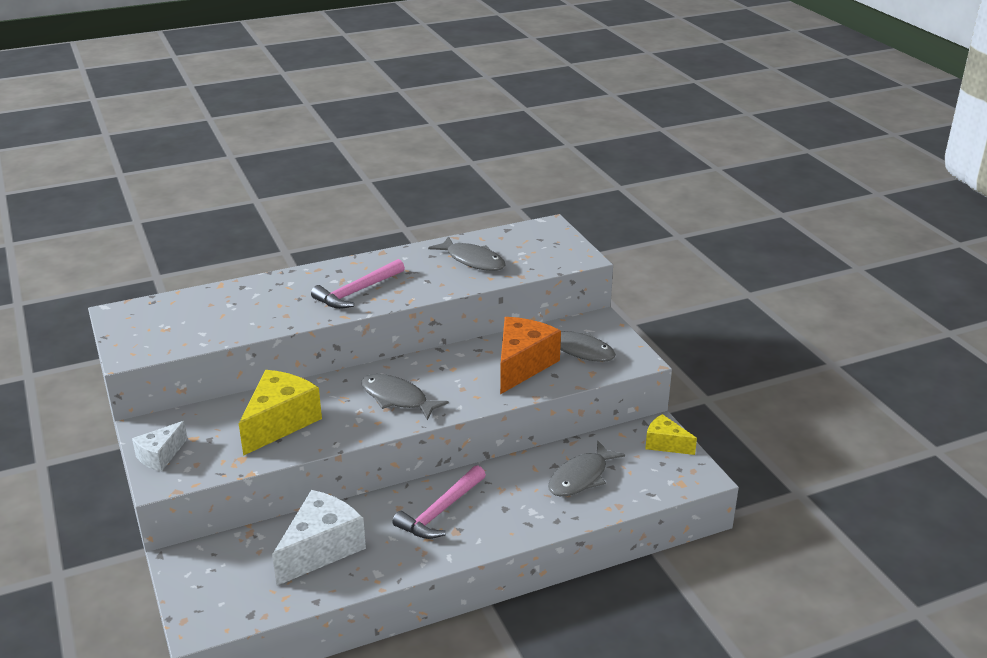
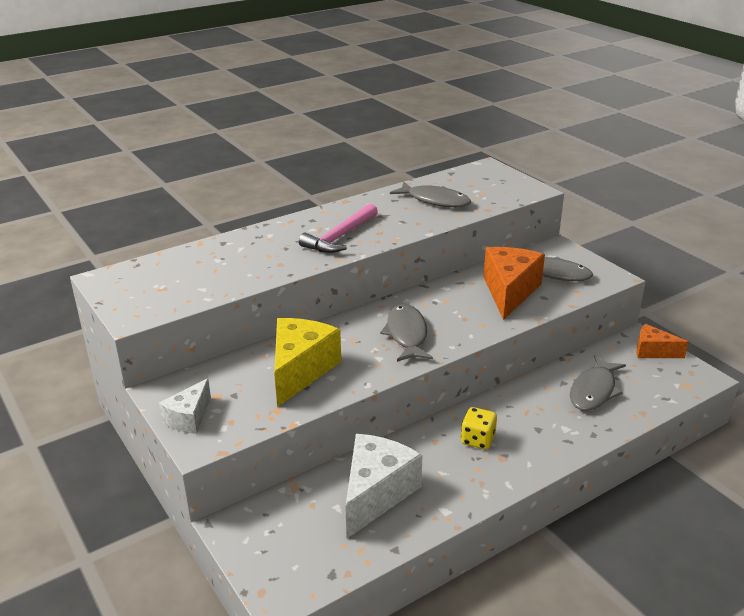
camera: 10 degrees left, 0 degrees up
(397, 398) = (407, 334): grey fish -> grey fish turned 60 degrees clockwise
(440, 511) = (478, 440): pink hammer -> yellow dice
(665, 444) = (653, 351): yellow cheese -> orange cheese

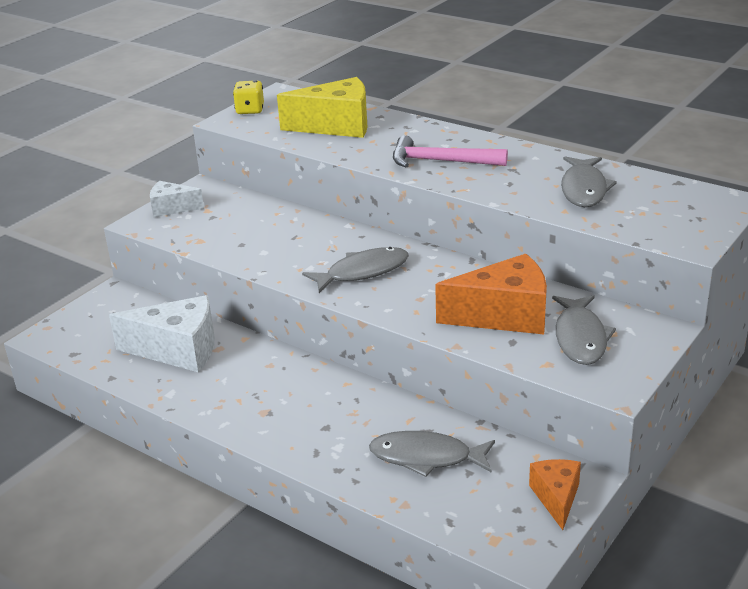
camera: 70 degrees right, 0 degrees up
(300, 370) = (265, 235): yellow cheese -> yellow cheese (336, 126)
(478, 440) = (285, 390): yellow dice -> yellow dice (250, 110)

